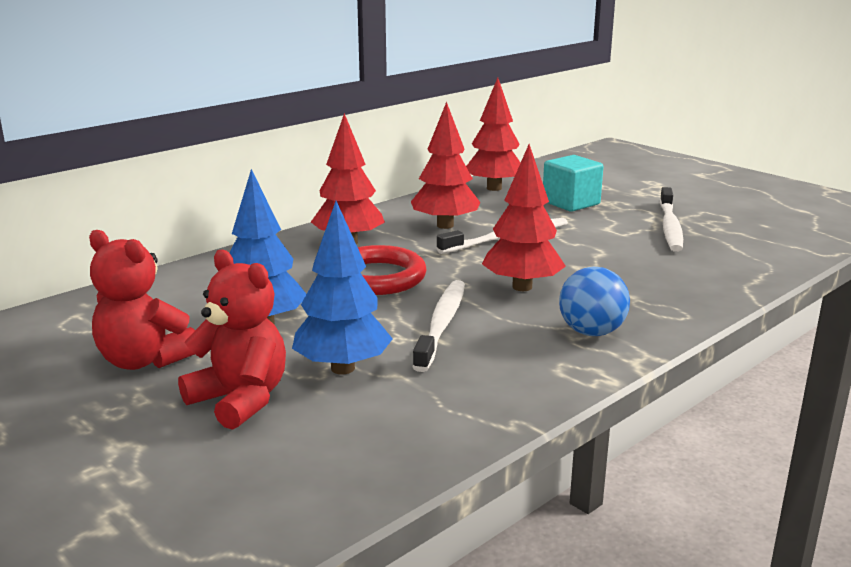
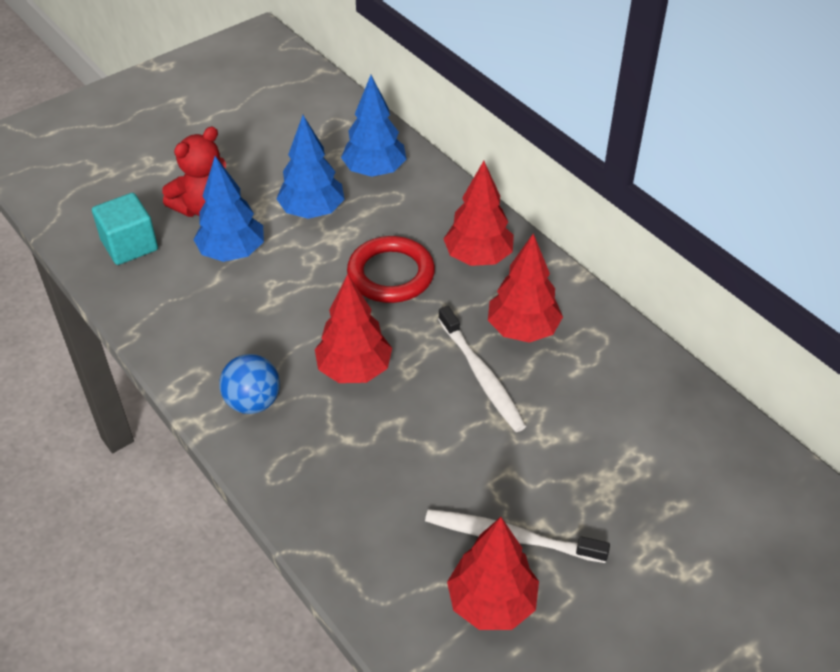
camera: 95 degrees right, 25 degrees up
(144, 360) = (269, 161): red teddy bear -> none
(191, 293) = (374, 171): none -> blue tree
(442, 324) = (289, 309): white toothbrush -> none
(494, 188) = (656, 386): red tree -> red tree (491, 603)
(571, 203) = (600, 454): turquoise cube -> turquoise cube (129, 245)

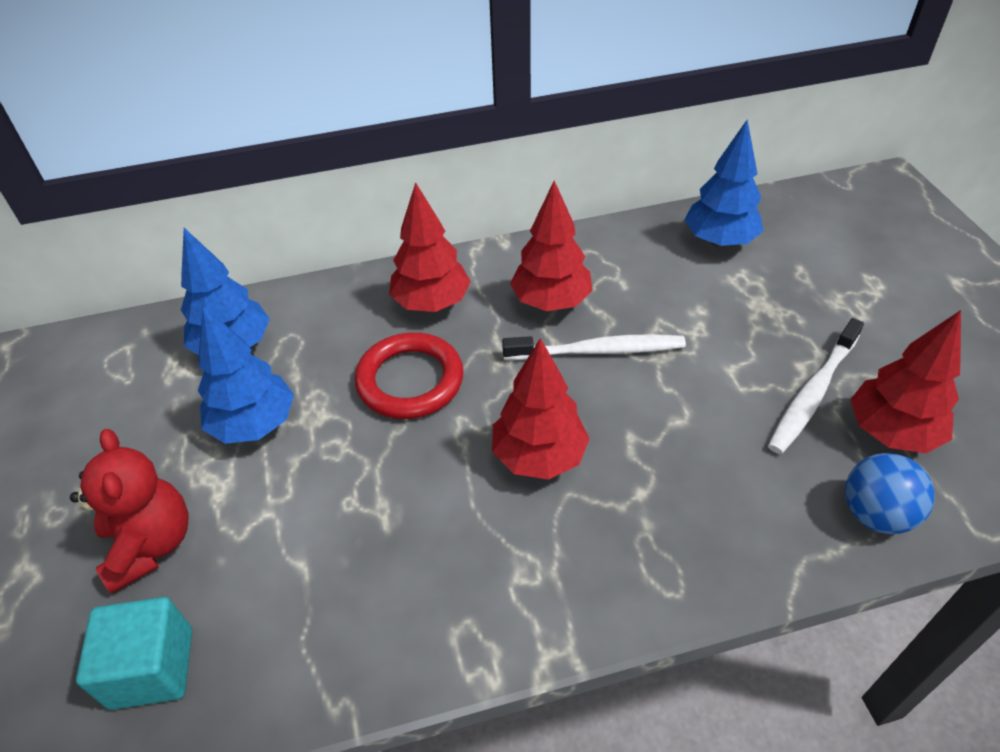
camera: 65 degrees left, 0 degrees up
(232, 253) = (264, 532): blue tree -> blue tree (719, 241)
(253, 402) = (543, 578): blue ball -> blue ball (875, 514)

